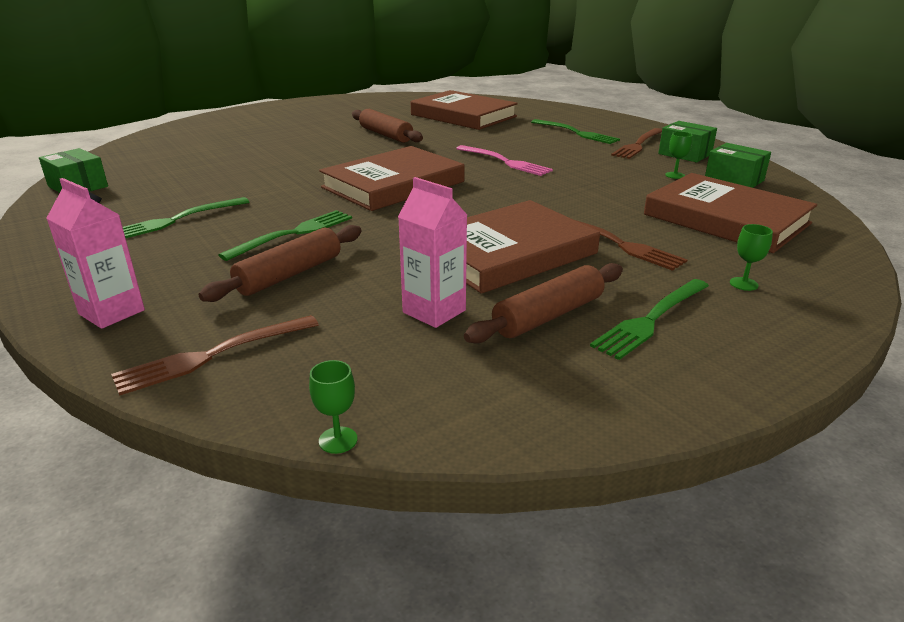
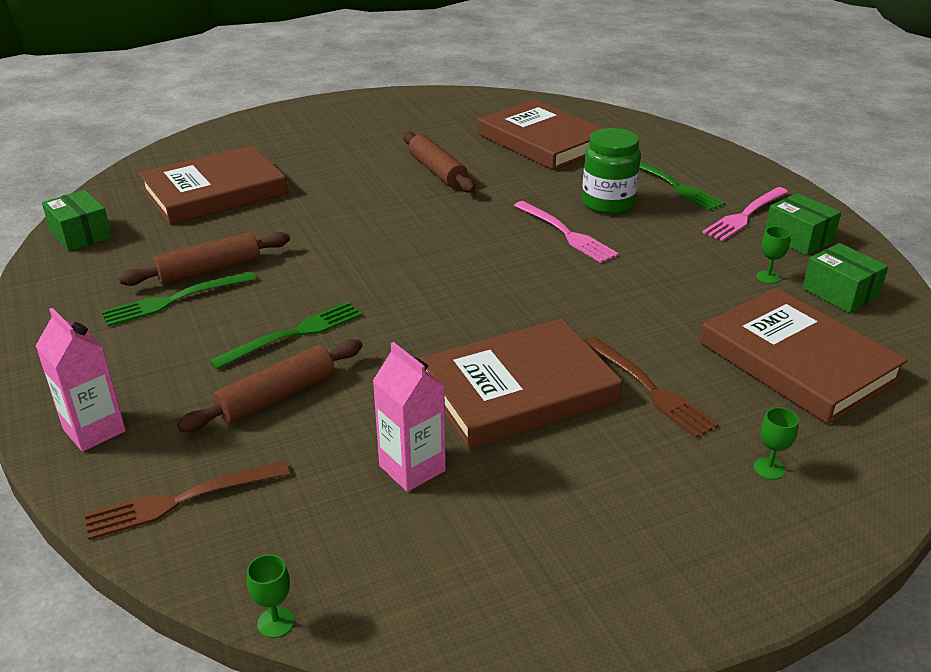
camera: 10 degrees right, 5 degrees up
(393, 185) = (422, 263): brown book -> brown book (214, 192)
(530, 144) = (608, 203): none -> green jar
(548, 315) = (530, 489): brown rolling pin -> brown rolling pin (209, 270)
(638, 145) = (745, 216): brown fork -> pink fork
(651, 320) = (639, 509): green fork -> none

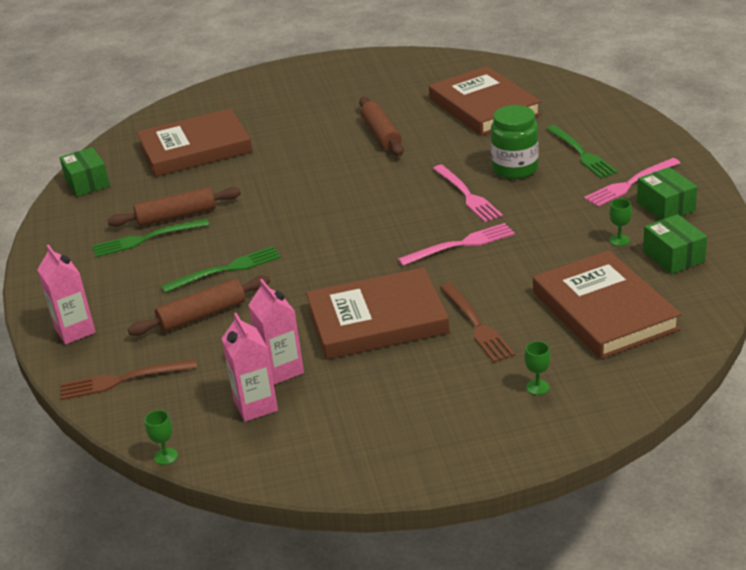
camera: 15 degrees right, 0 degrees up
(392, 526) = (255, 406): none -> pink carton
(585, 289) = (461, 244): none -> pink fork

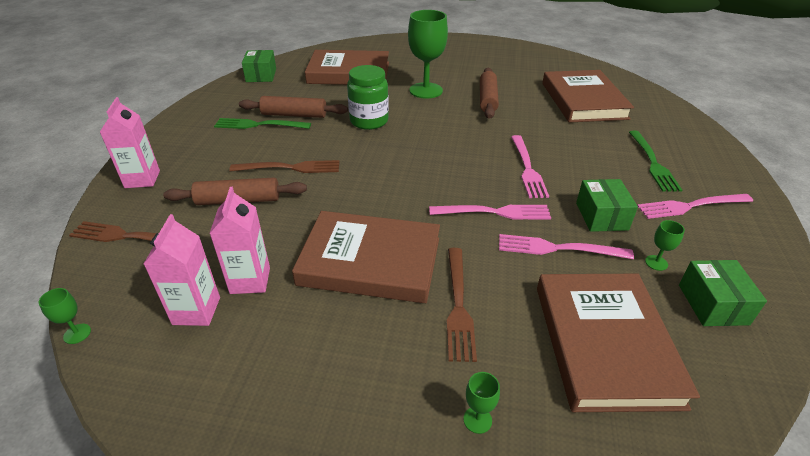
camera: 20 degrees right, 5 degrees up
(227, 269) = (291, 168): green fork -> brown fork
(305, 144) = (426, 90): none -> green goblet
(515, 169) = (583, 158): green jar -> green jar (369, 121)
(533, 256) = (557, 248): none -> pink fork
(665, 207) = (722, 242): green box -> green box (601, 216)

